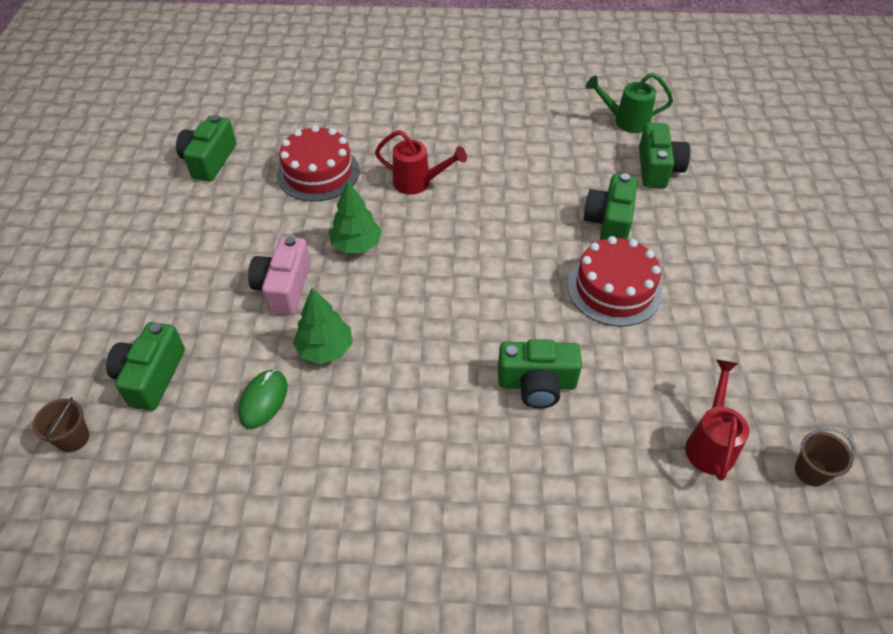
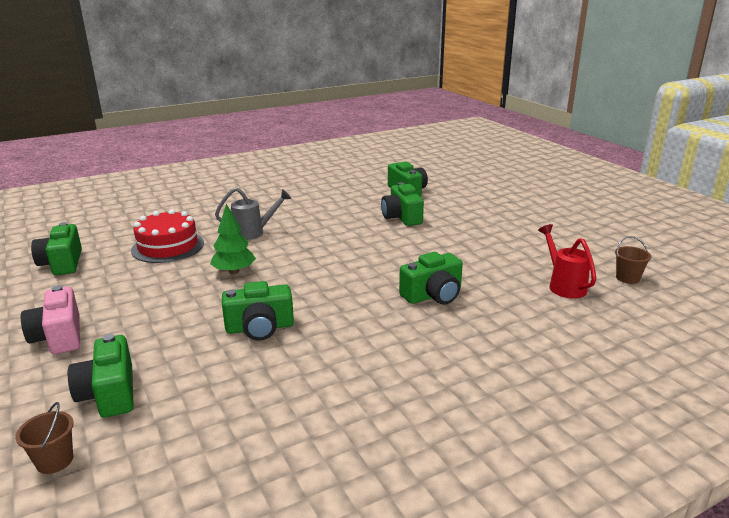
camera: 30 degrees left, 25 degrees down
(263, 400) = (232, 371): green mouse -> none
(284, 287) = (193, 308): pink camera -> pink camera (59, 336)
(325, 349) = (260, 328): green tree -> green camera
(418, 183) = (254, 232): red watering can -> grey watering can
(614, 289) = (435, 242): red cake -> none
(625, 121) = (367, 178): green watering can -> none

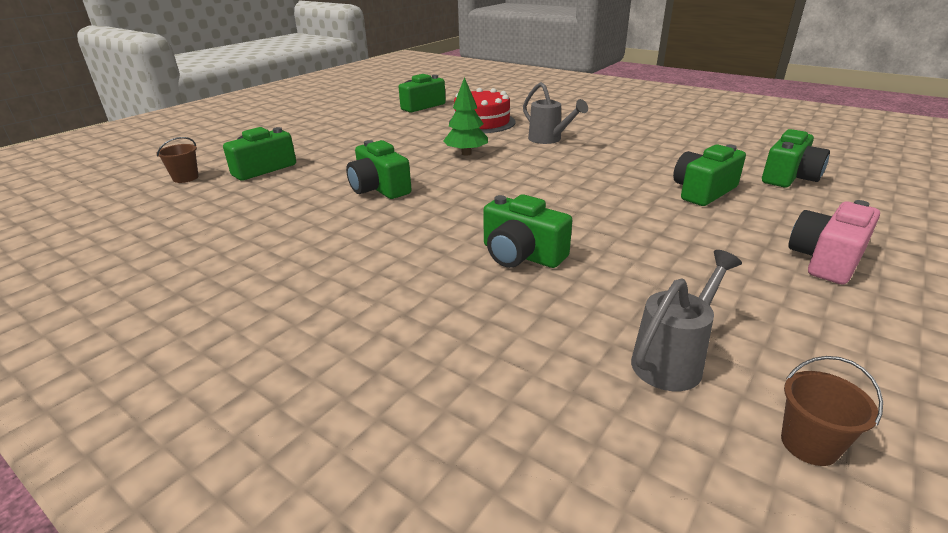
camera: 65 degrees right, 5 degrees up
(59, 336) = (324, 135): pink camera -> pink camera (826, 260)
(563, 285) = (673, 359): red watering can -> grey watering can

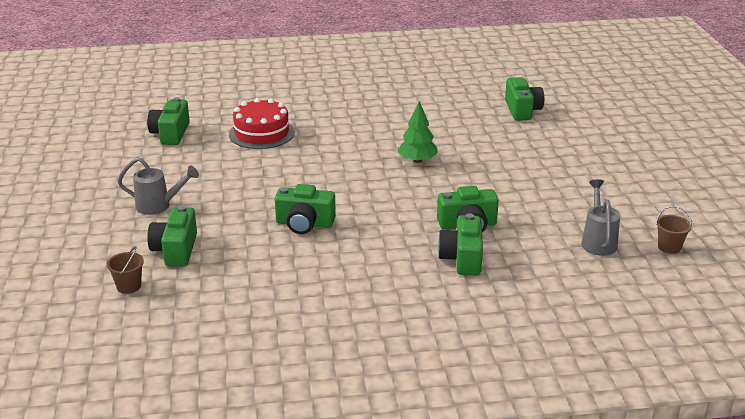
camera: 45 degrees left, 0 degrees up
(466, 153) = (307, 169): green tree -> green tree (417, 160)
(549, 140) = (343, 132): grey watering can -> grey watering can (159, 206)
(703, 191) = (494, 140): green camera -> green camera (462, 258)
(826, 260) = (595, 162): pink camera -> none

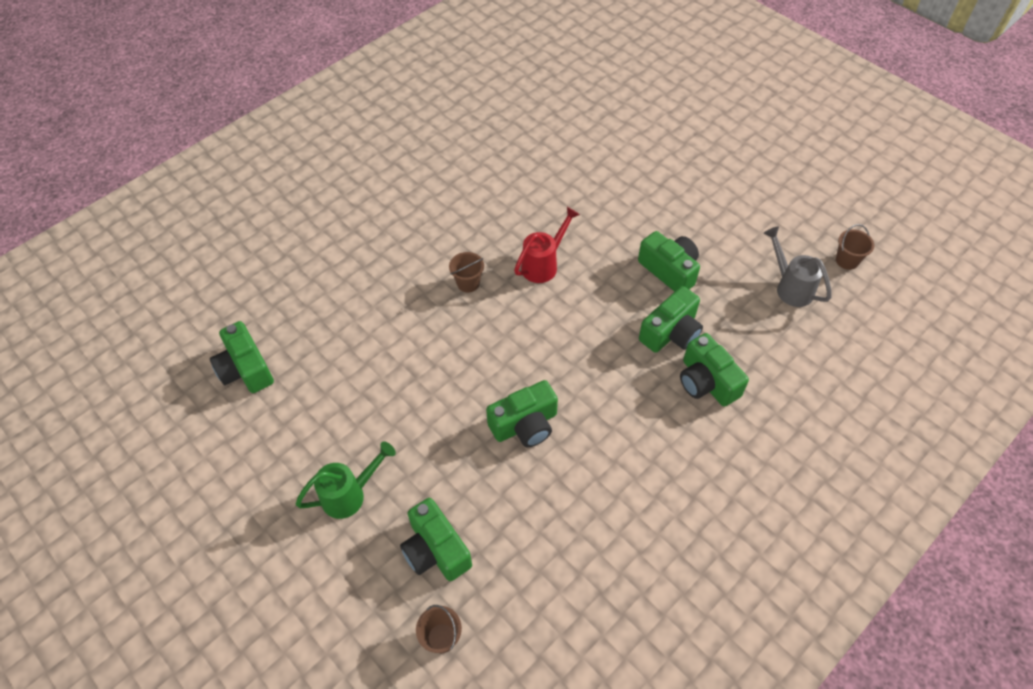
camera: 35 degrees left, 25 degrees up
(159, 206) = (350, 494): grey watering can -> green watering can
(261, 133) = (348, 310): red cake -> none
(353, 150) = (468, 283): none -> brown bucket
(417, 160) = (544, 264): green tree -> red watering can
(522, 110) = (571, 133): green camera -> green camera (669, 270)

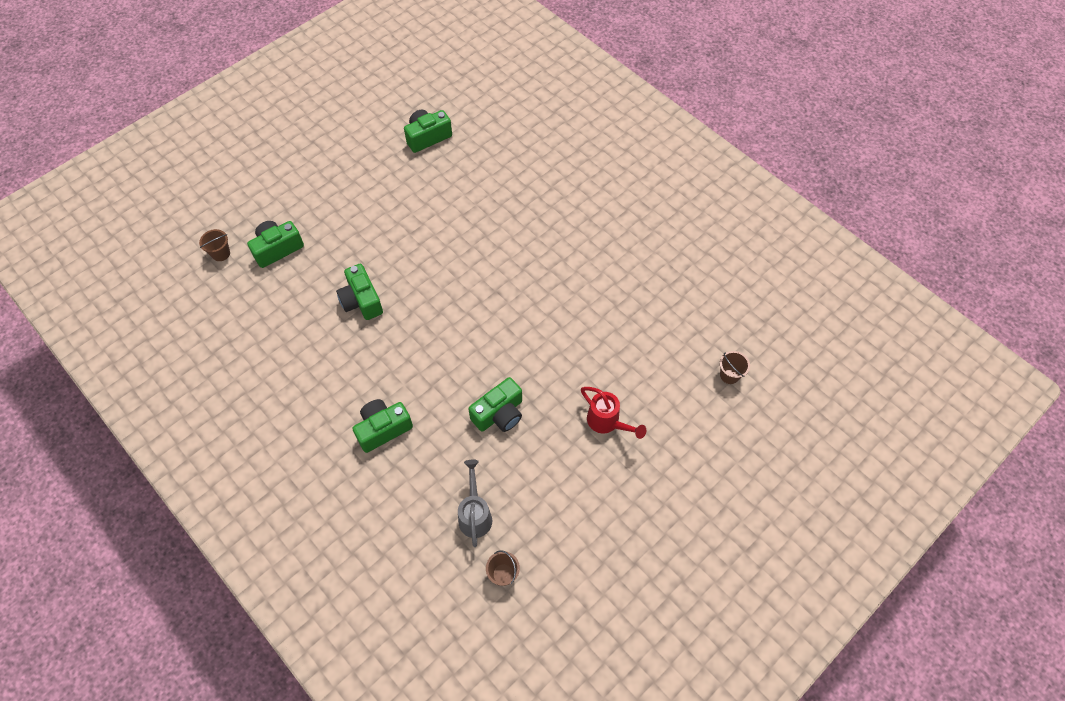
camera: 90 degrees right, 5 degrees up
(350, 494) = (324, 201): green watering can -> none
(468, 283) = (494, 264): brown bucket -> brown bucket (729, 375)
(544, 264) = (511, 317): red watering can -> red watering can (607, 423)
(671, 332) = (433, 408): green camera -> none
(790, 287) = (475, 514): grey watering can -> grey watering can turned 60 degrees counterclockwise

